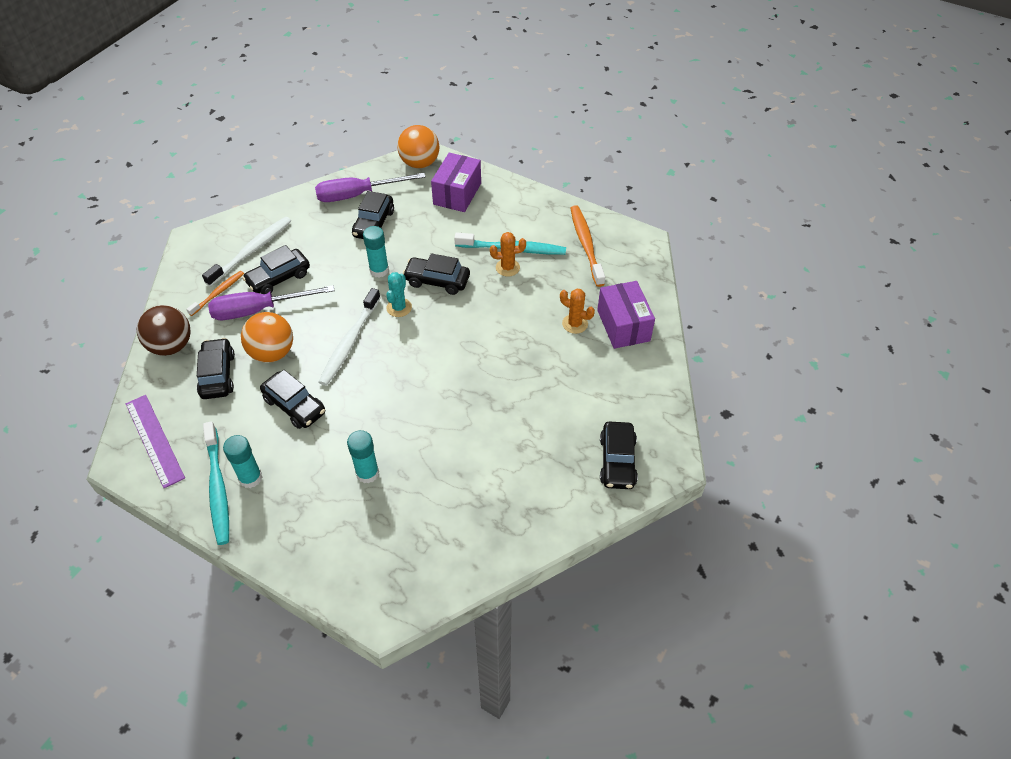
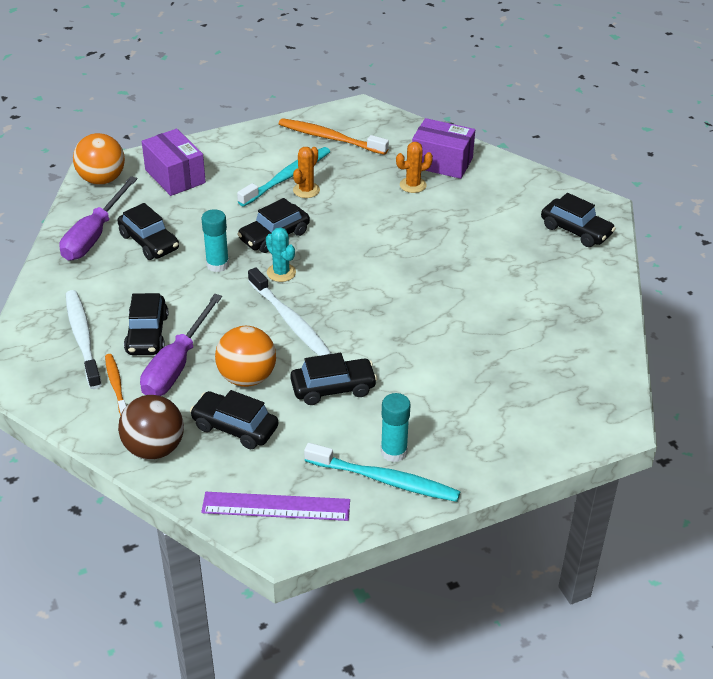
camera: 55 degrees left, 10 degrees down
(367, 473) = (460, 373): turquoise glue stick -> none

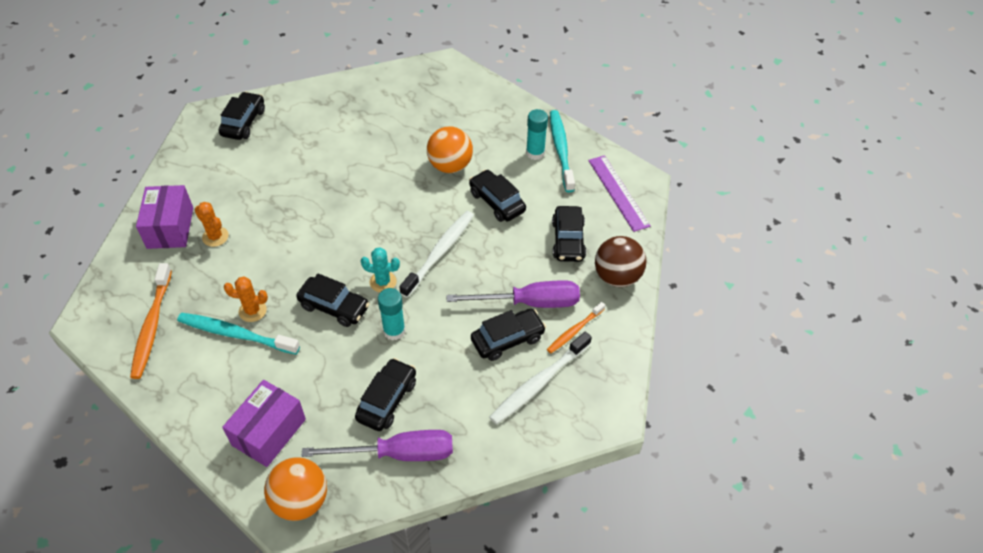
camera: 115 degrees left, 10 degrees up
(247, 377) = (516, 254): orange ball -> orange ball (450, 166)
(281, 272) = (383, 282): turquoise cactus -> turquoise cactus turned 75 degrees clockwise

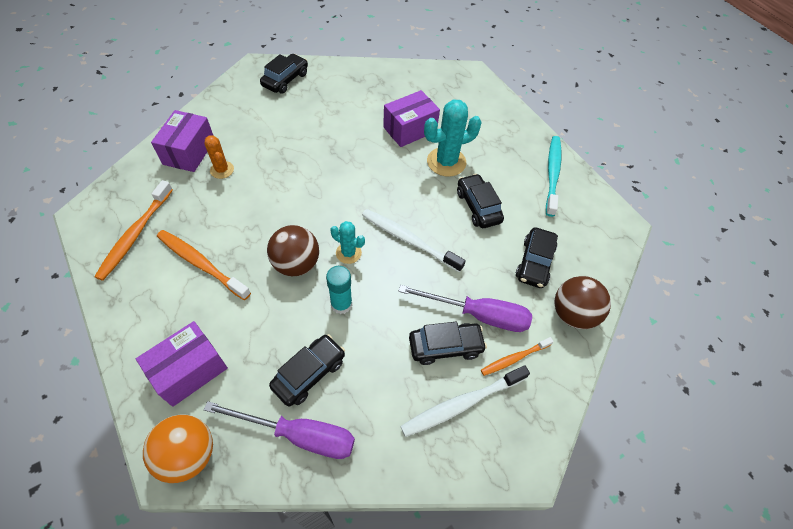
camera: 15 degrees right, 5 degrees up
(236, 334) = (201, 264): turquoise toothbrush -> orange toothbrush
(252, 311) = (224, 246): orange cactus -> none
(334, 307) = (296, 264): black car -> brown ball
(400, 142) = (410, 129): none -> purple box
(439, 253) = (409, 240): white toothbrush -> white toothbrush turned 105 degrees counterclockwise
(450, 166) = (446, 162): orange ball -> turquoise cactus
(535, 153) = (527, 171): turquoise glue stick -> none
(618, 192) = (596, 229): purple ruler -> none

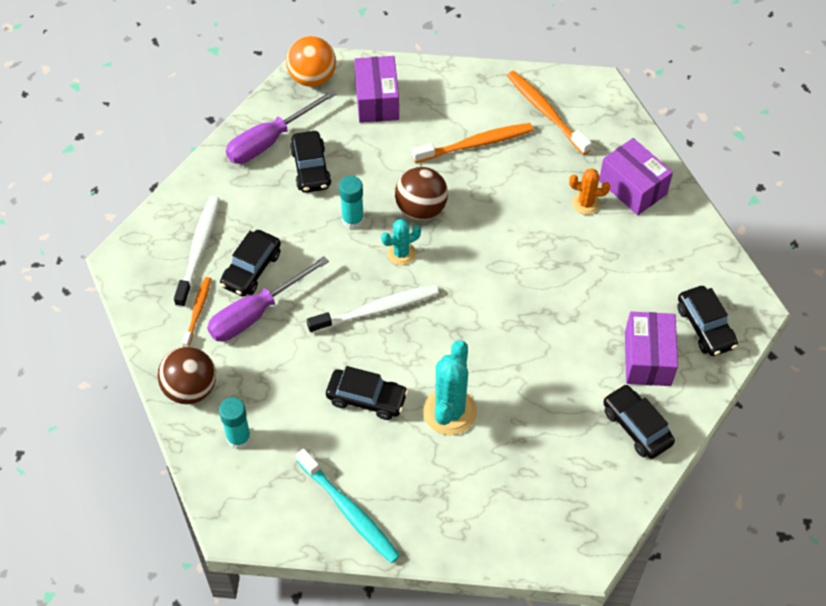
camera: 130 degrees right, 0 degrees up
(410, 129) = (527, 408): purple box -> purple box (647, 358)
(534, 263) = (264, 399): black car -> black car (636, 427)
(573, 258) = (239, 438): none -> turquoise glue stick

